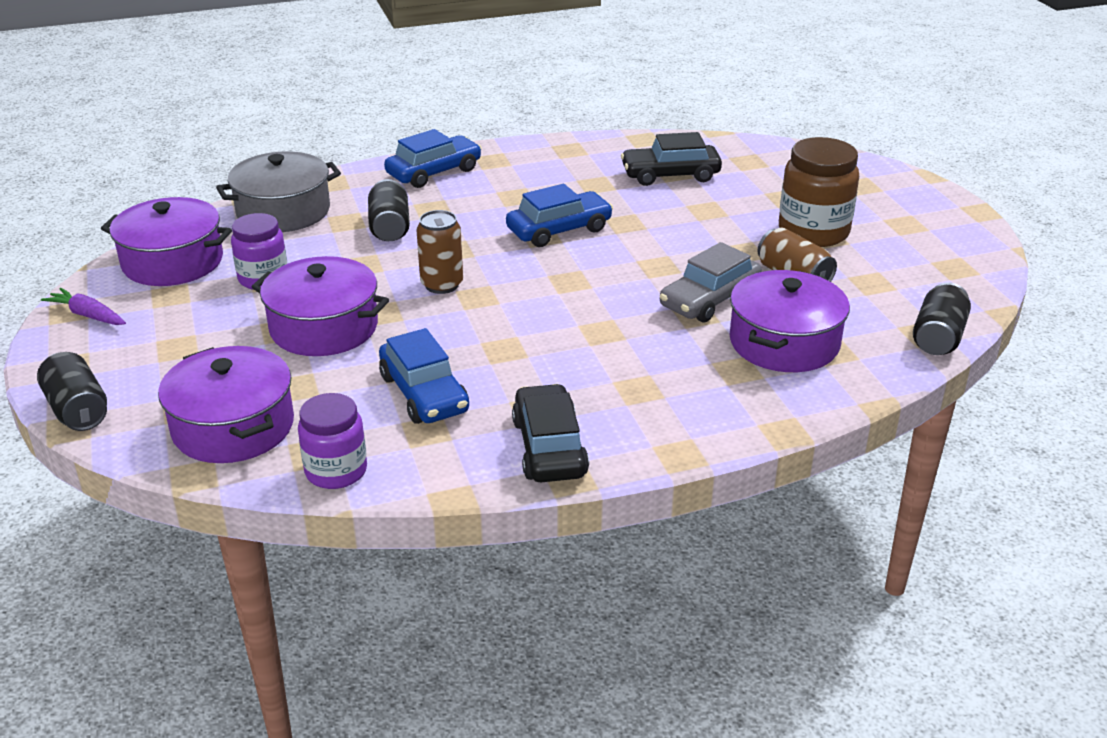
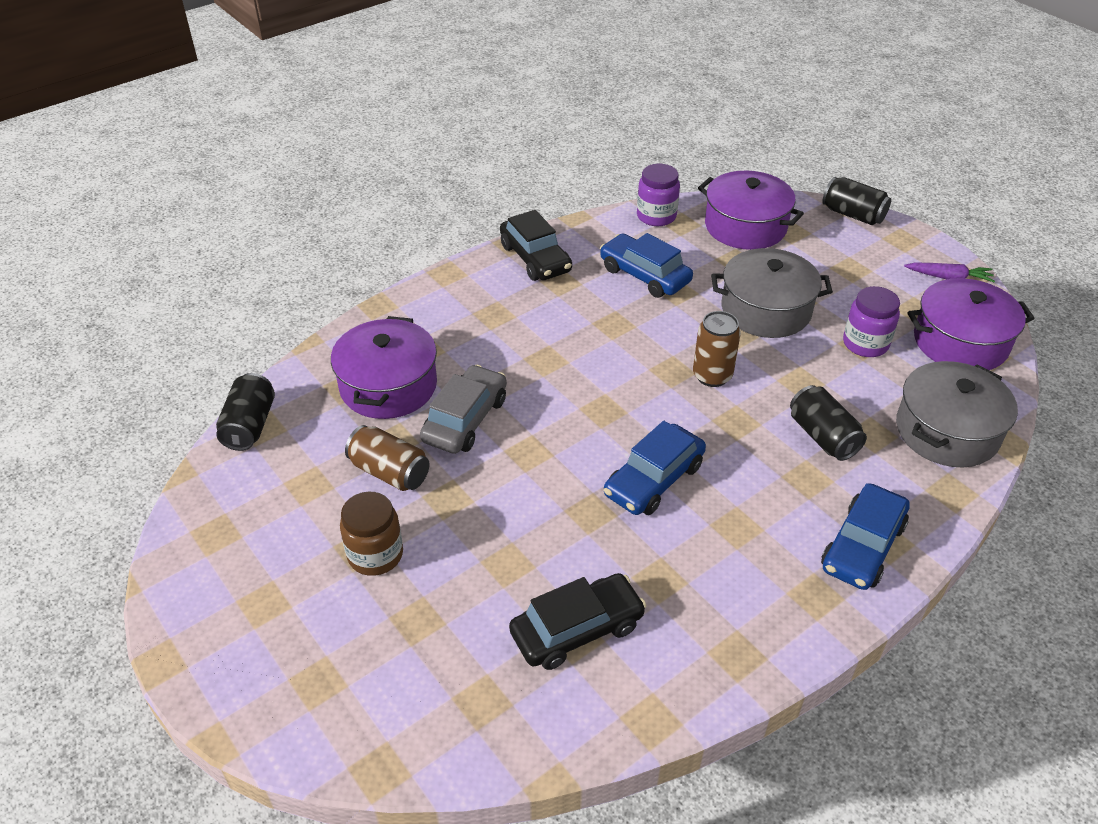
camera: 160 degrees right, 10 degrees up
(324, 327) = (766, 310): purple pot -> grey pot
(813, 232) = (375, 555): brown jar -> brown jar, size x0.66

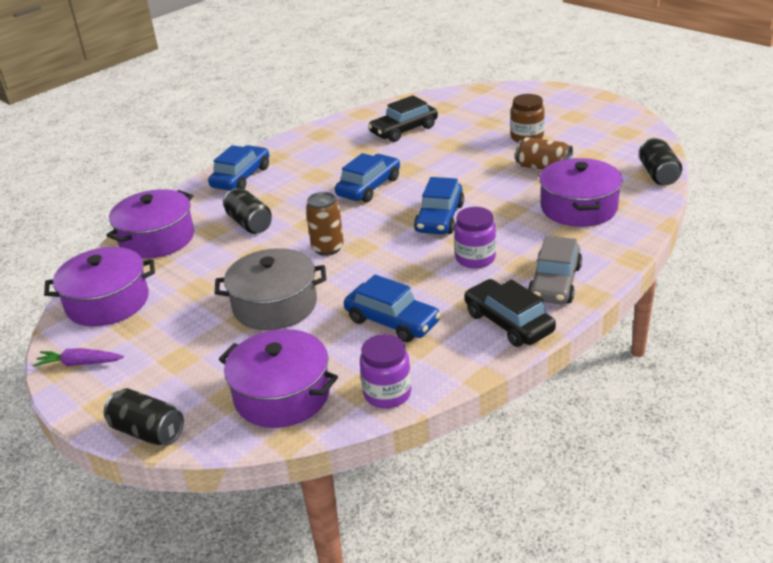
camera: 175 degrees right, 10 degrees down
(465, 420) = (508, 198): grey car -> grey car (555, 283)
(566, 400) = (439, 218): none -> blue car
(865, 344) = (193, 289): purple jar -> purple jar (475, 258)
(947, 431) = (157, 239): grey pot -> purple pot

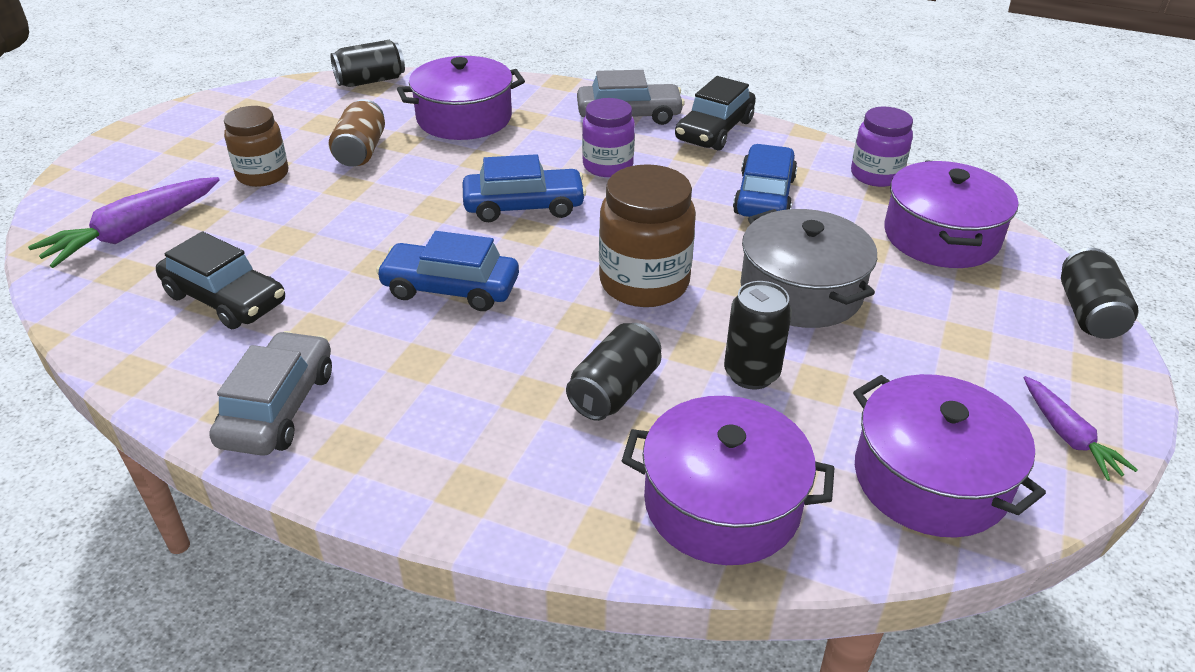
camera: 115 degrees left, 5 degrees up
(224, 267) = (751, 374): none -> black can
(241, 177) = (448, 468): blue car -> none
(312, 143) = (279, 407): none -> grey car
(327, 248) = (644, 283): brown can -> brown jar
(481, 107) = (133, 232): none -> purple carrot

